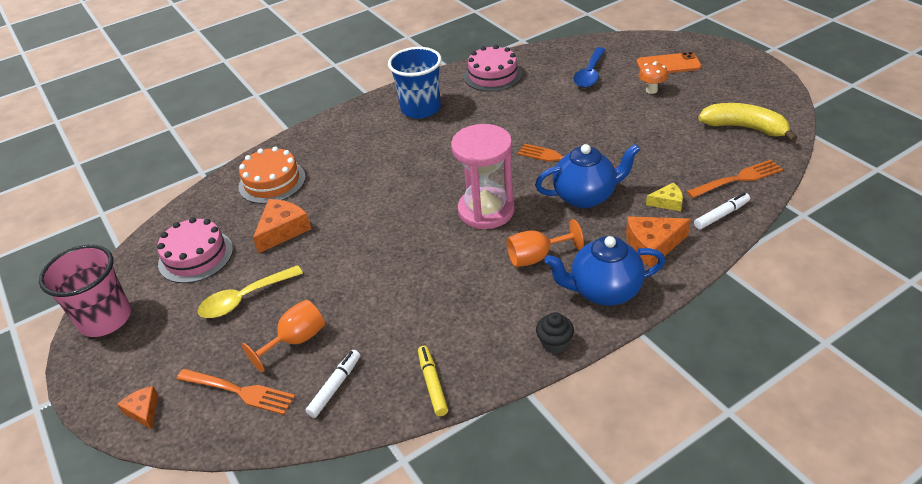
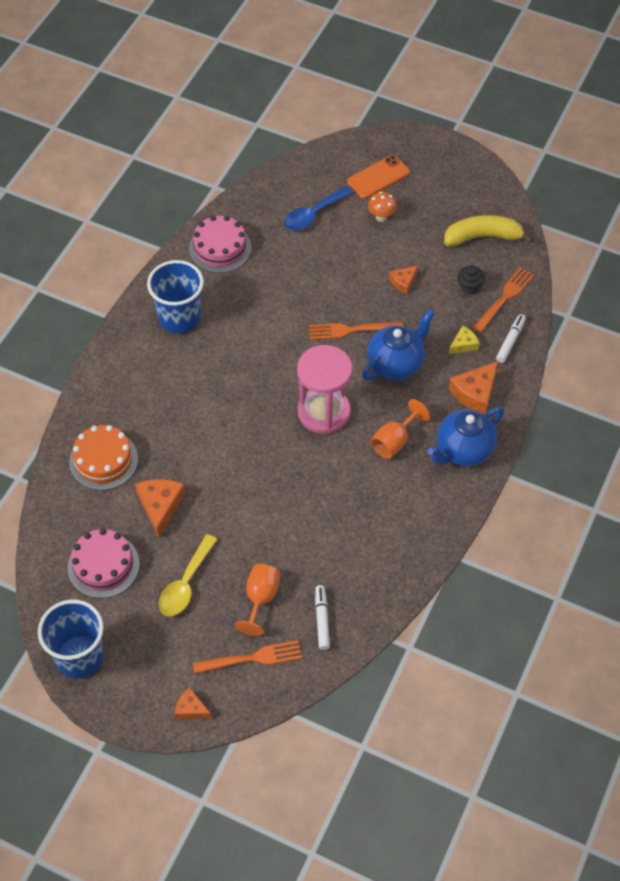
camera: 35 degrees left, 15 degrees up
(105, 319) = (79, 656): pink cup -> blue cup
(432, 384) = (391, 583): yellow marker -> none
(554, 343) = (455, 511): black cupcake -> black cupcake (469, 287)
(590, 74) = (313, 214): blue spoon -> blue spoon turned 60 degrees clockwise
(639, 139) = (403, 282): none -> orange cheese

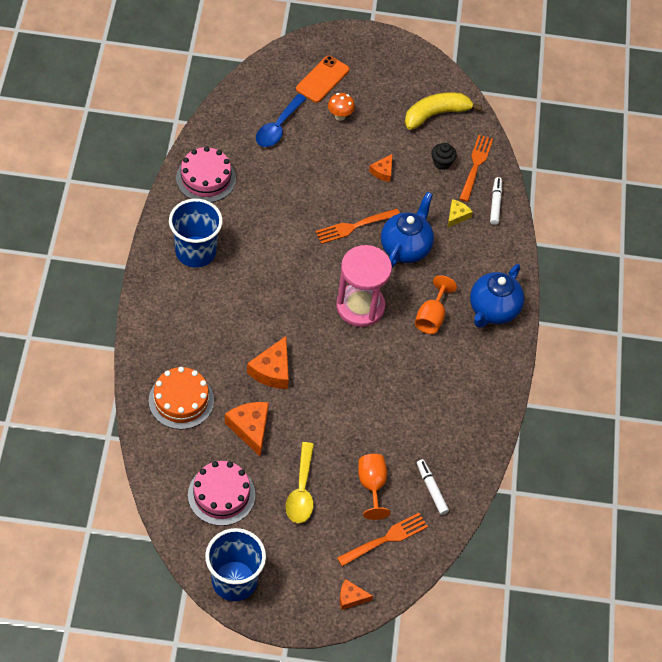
camera: 25 degrees left, 0 degrees up
(475, 393) = (483, 257): orange cheese -> orange cheese (272, 370)

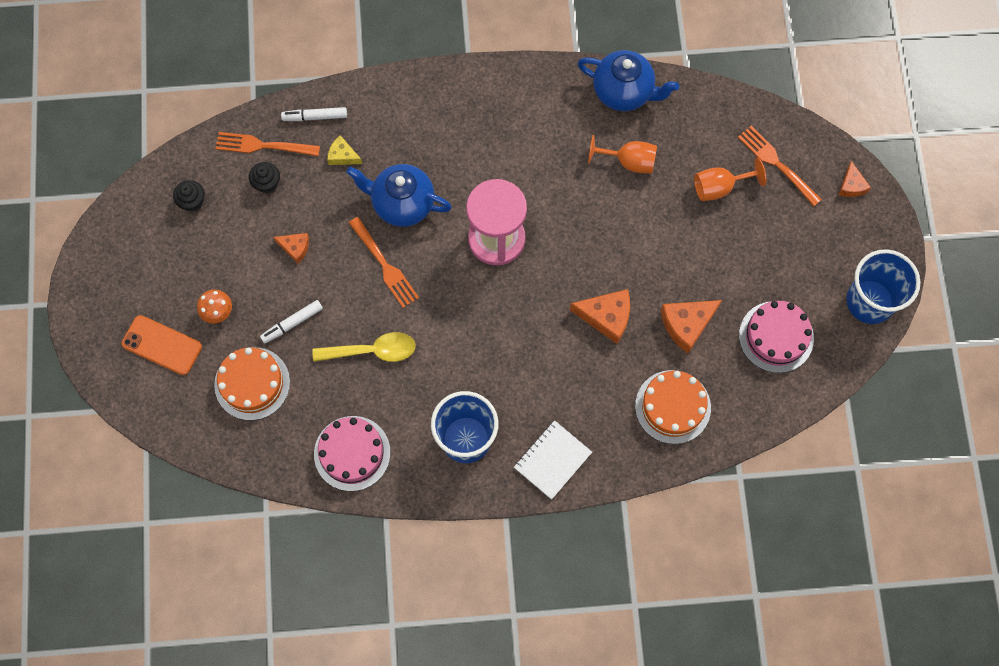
camera: 95 degrees left, 15 degrees up
(161, 306) = (552, 460): none -> white notebook
(278, 127) = (252, 383): blue spoon -> orange cake
(301, 491) = (747, 256): yellow spoon -> yellow spoon (372, 351)
(431, 317) = (491, 161): orange goblet -> orange goblet (629, 161)
(431, 489) = (706, 129): white marker -> white marker (292, 323)
(436, 114) = (192, 202): yellow banana -> black cupcake
(493, 310) = (465, 100): blue teapot -> blue teapot (624, 92)

